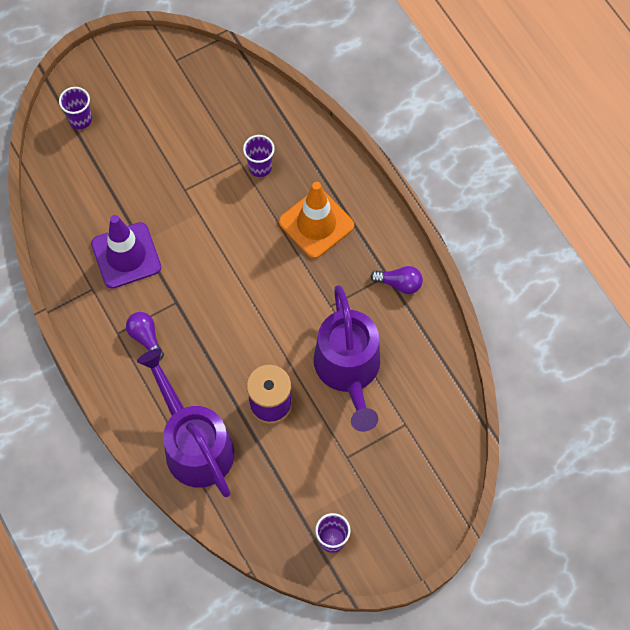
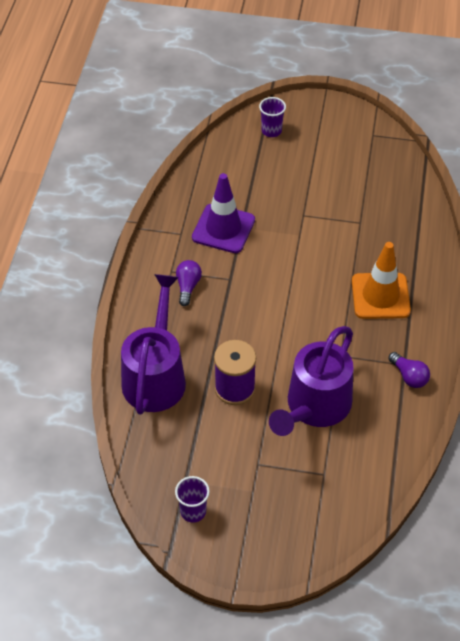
camera: 40 degrees right, 15 degrees down
(260, 167) = (372, 235): purple cup -> none

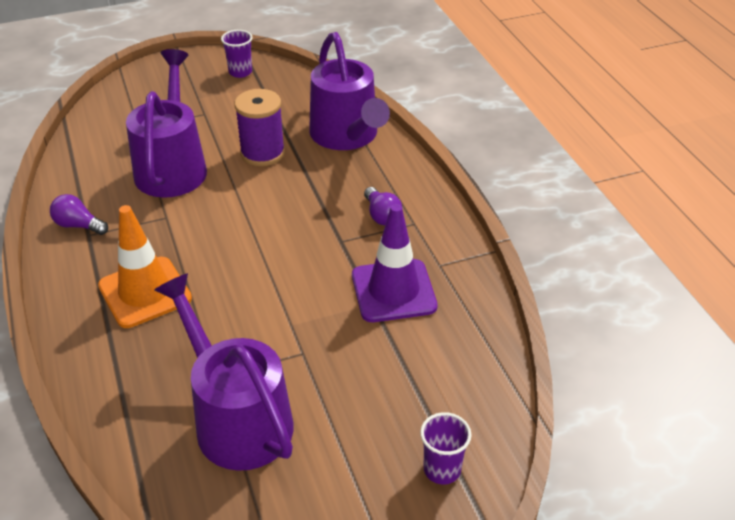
camera: 150 degrees right, 10 degrees down
(359, 195) = (236, 418): none -> purple watering can

